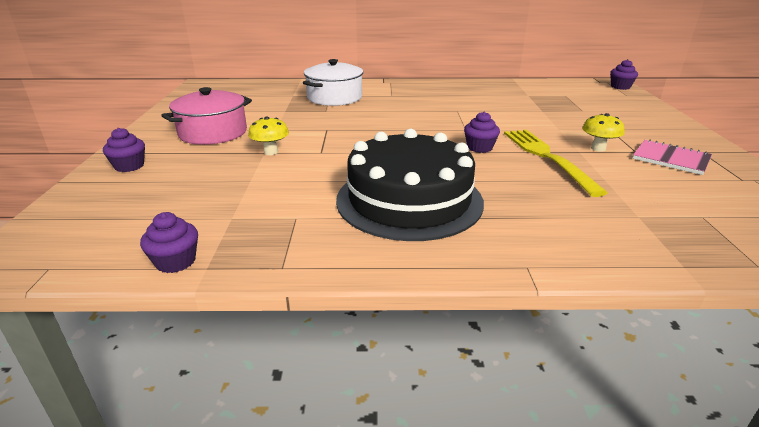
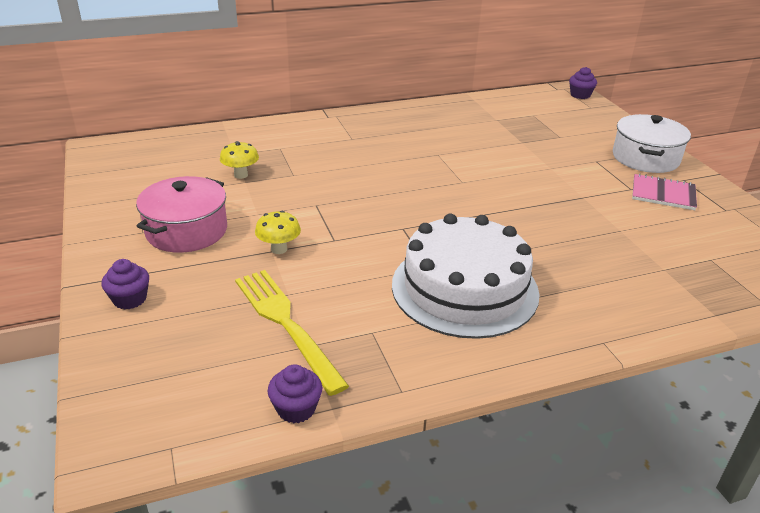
camera: 20 degrees left, 5 degrees up
(334, 97) = (288, 151): white pot -> white pot (645, 158)
(409, 200) = (464, 288): black cake -> white cake
(479, 148) = (490, 207): purple cupcake -> none
(546, 157) = (558, 209): yellow fork -> yellow fork (285, 323)
(598, 148) = (597, 190): yellow mushroom -> yellow mushroom (241, 175)

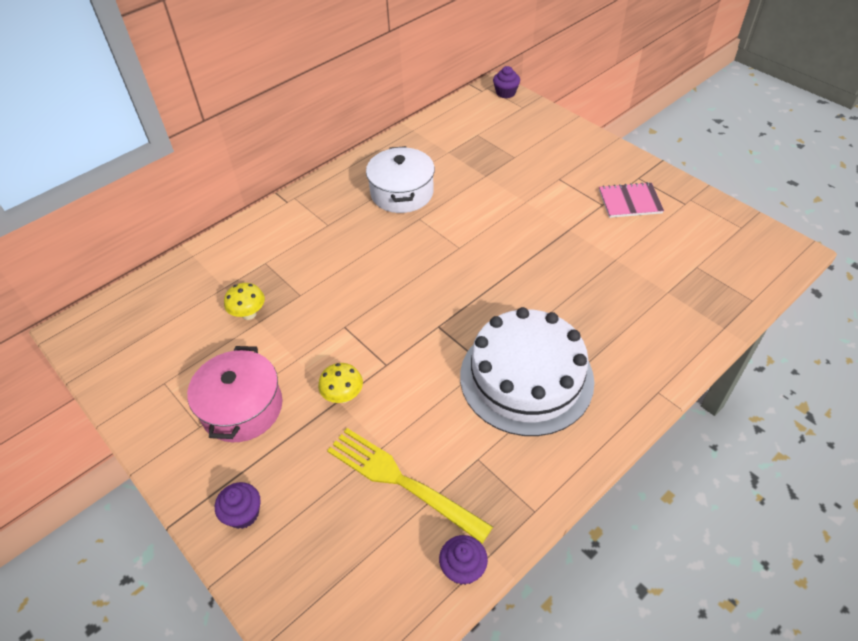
camera: 20 degrees left, 15 degrees up
(645, 158) = (597, 161): white pot -> white pot (402, 193)

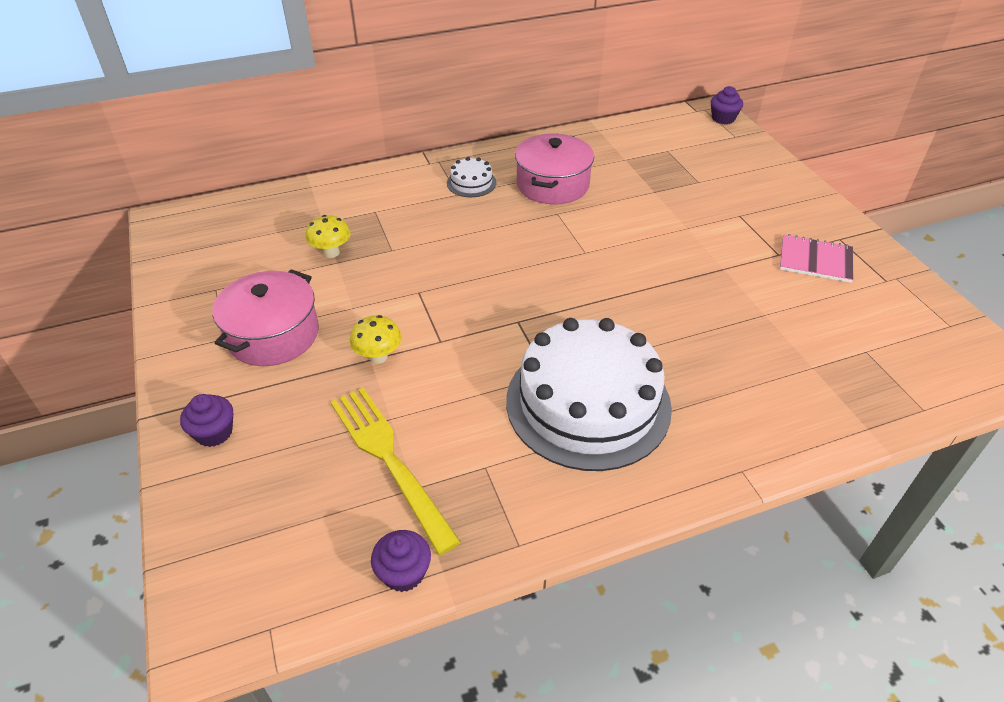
camera: 20 degrees right, 5 degrees down
(333, 210) = (471, 183): none -> white cake
(402, 193) = (552, 185): white pot -> pink pot

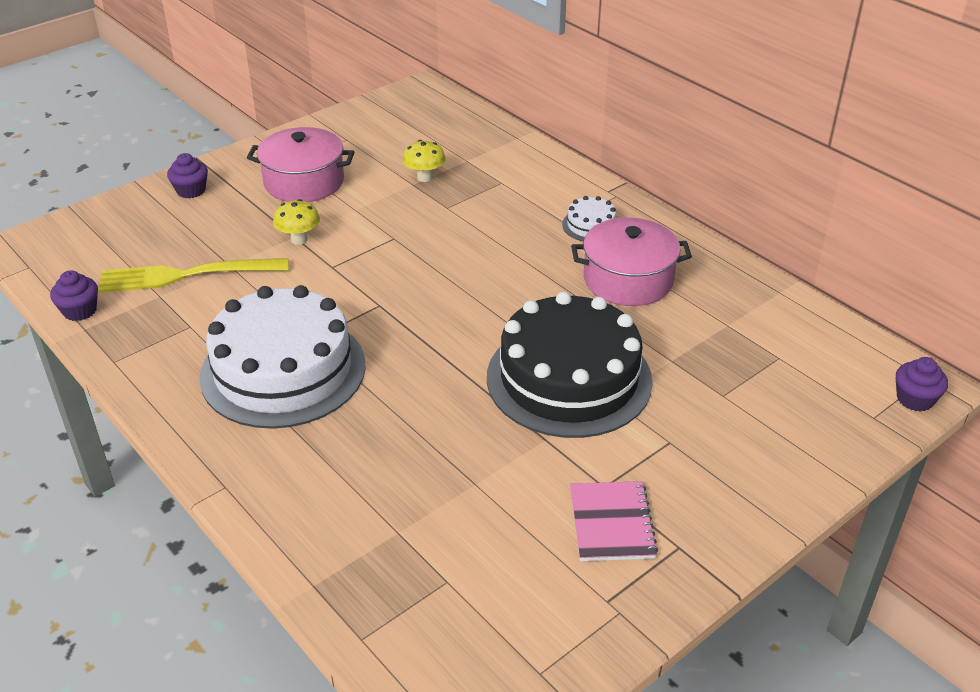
camera: 70 degrees right, 5 degrees down
(388, 459) = (185, 275): yellow fork -> yellow fork turned 135 degrees counterclockwise
(659, 241) = (569, 378): none -> black cake

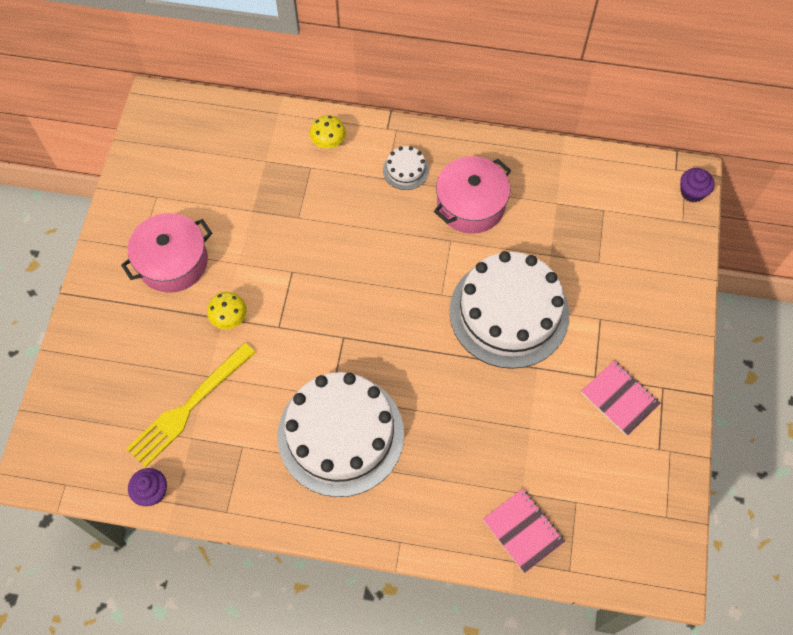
camera: 40 degrees left, 25 degrees up
(191, 190) = (98, 329): purple cupcake -> none
(357, 565) = (523, 531): none -> pink notebook
(424, 177) = (253, 198): yellow mushroom -> yellow mushroom (328, 143)
(569, 378) = (509, 312): black cake -> white cake

